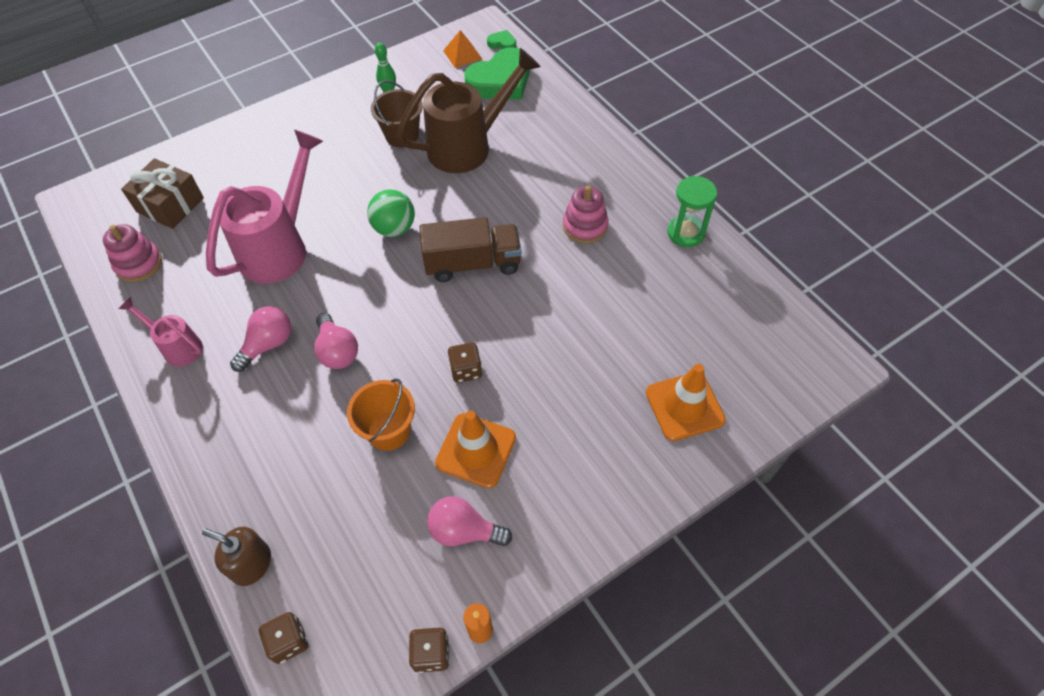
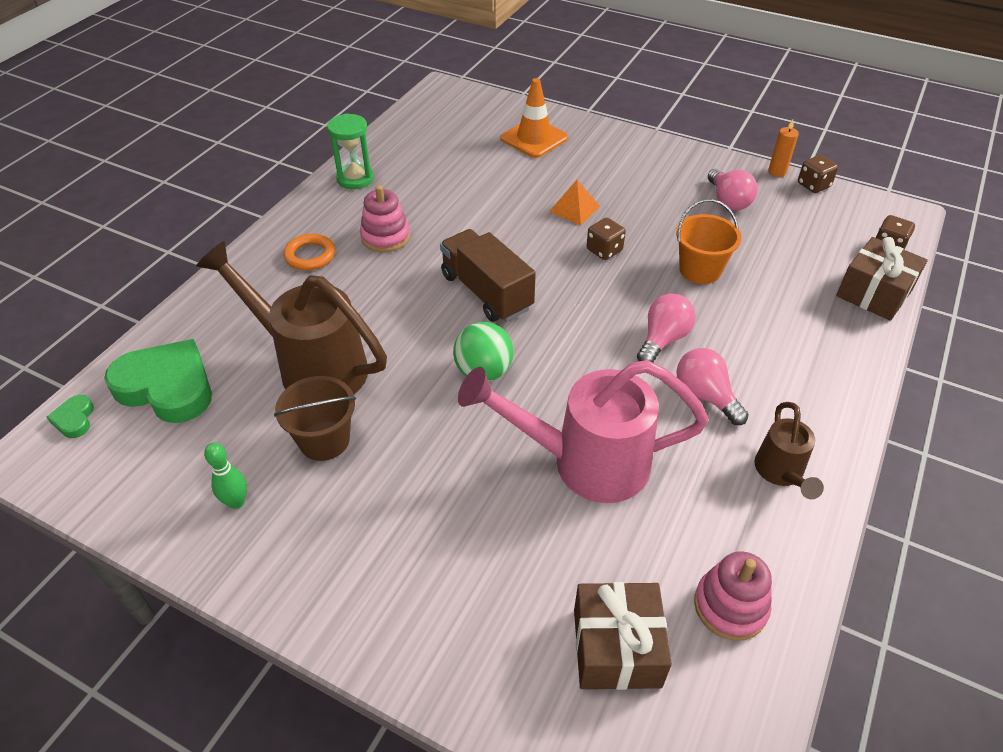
camera: 120 degrees left, 10 degrees down
(177, 346) = (781, 474): pink watering can -> brown watering can
(251, 564) = (874, 293): brown soap dispenser -> brown gift
(268, 344) = (705, 396): pink light bulb -> pink light bulb turned 45 degrees clockwise
(462, 54) = (114, 454): orange pyramid -> orange pyramid (574, 209)
(476, 450) = (666, 218): orange traffic cone -> none
(590, 175) = (310, 255): none -> orange ring

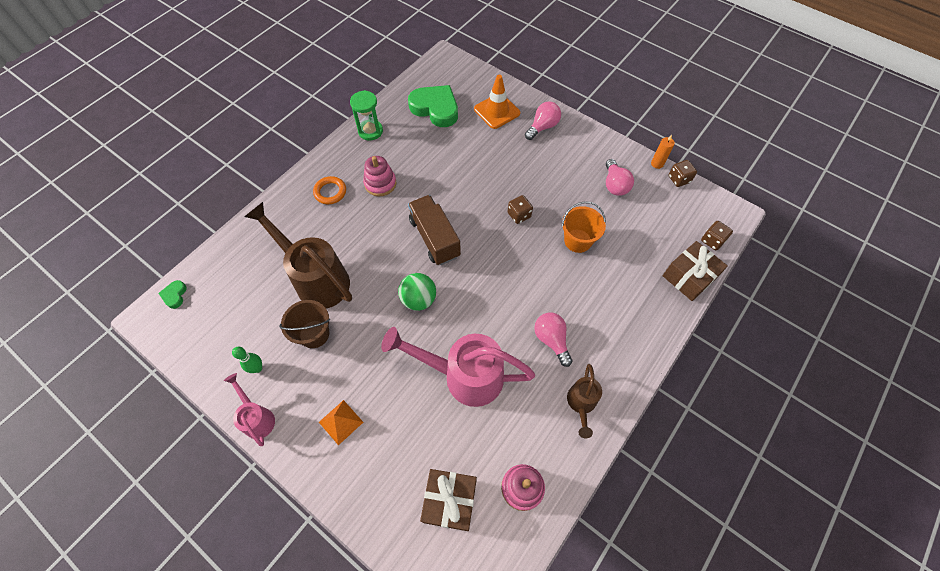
camera: 10 degrees right, 15 degrees up
(167, 387) = (229, 280): green heart -> green heart (435, 108)
(249, 575) = (257, 417): none -> pink watering can
(574, 209) = (508, 177): orange pyramid -> orange pyramid (341, 422)
(663, 339) = (537, 292): pink light bulb -> pink light bulb (543, 127)

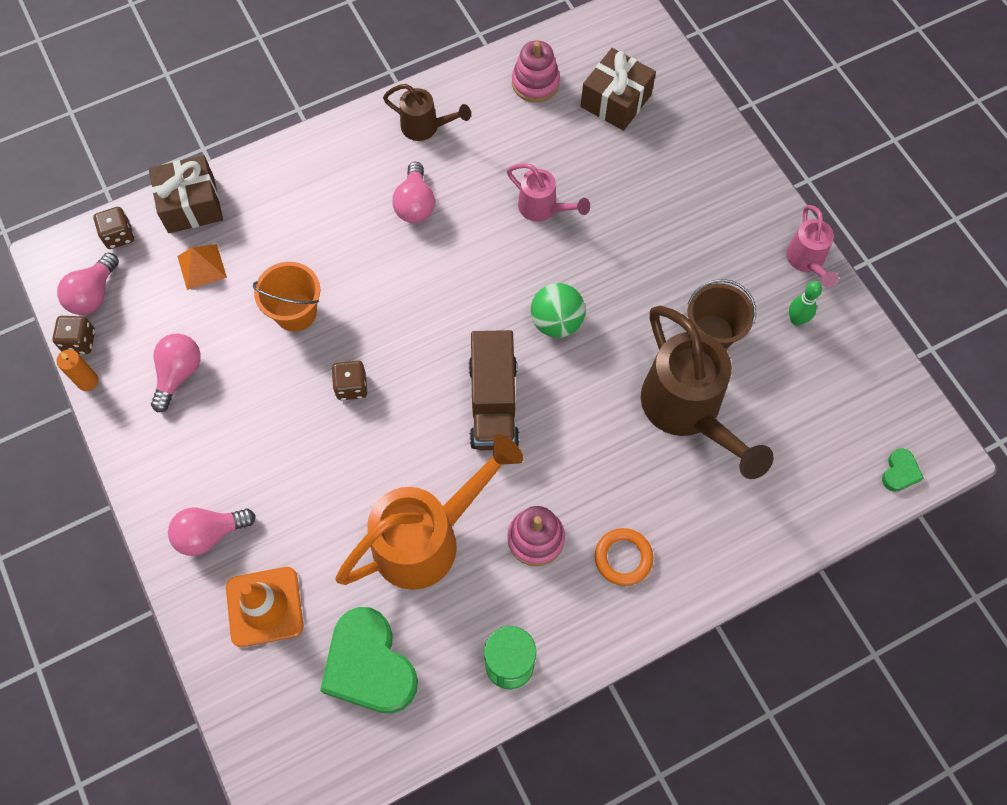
camera: 155 degrees left, 5 degrees up
(341, 422) = (708, 218): orange pyramid -> orange pyramid (202, 266)
(435, 164) = (429, 537): none -> orange watering can
(463, 375) = (543, 209): pink watering can -> pink watering can, size x0.52
(581, 404) = (426, 127): brown watering can -> brown watering can turned 75 degrees clockwise
(694, 204) = (93, 294): none -> pink light bulb

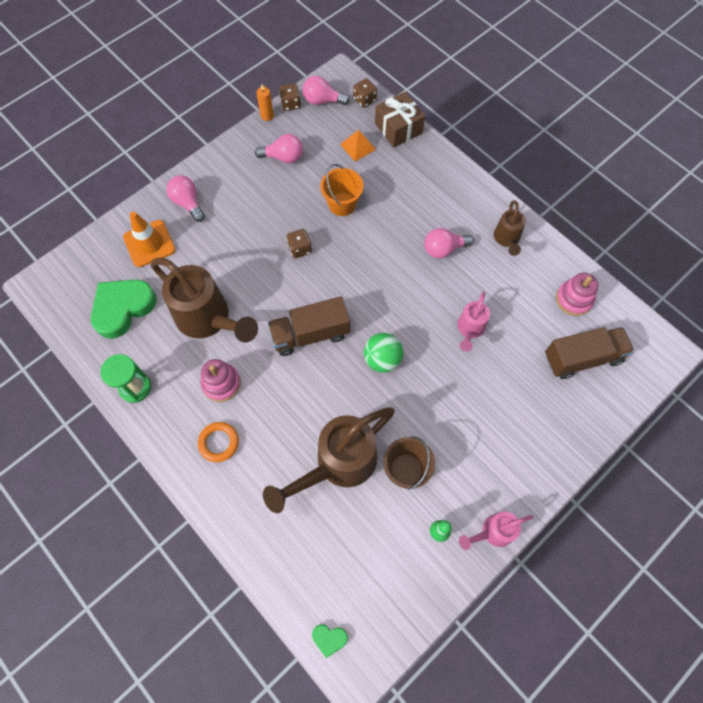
camera: 75 degrees right, 0 degrees up
(429, 537) = (209, 320): orange watering can -> brown watering can
(616, 101) = (582, 358): brown gift -> brown truck

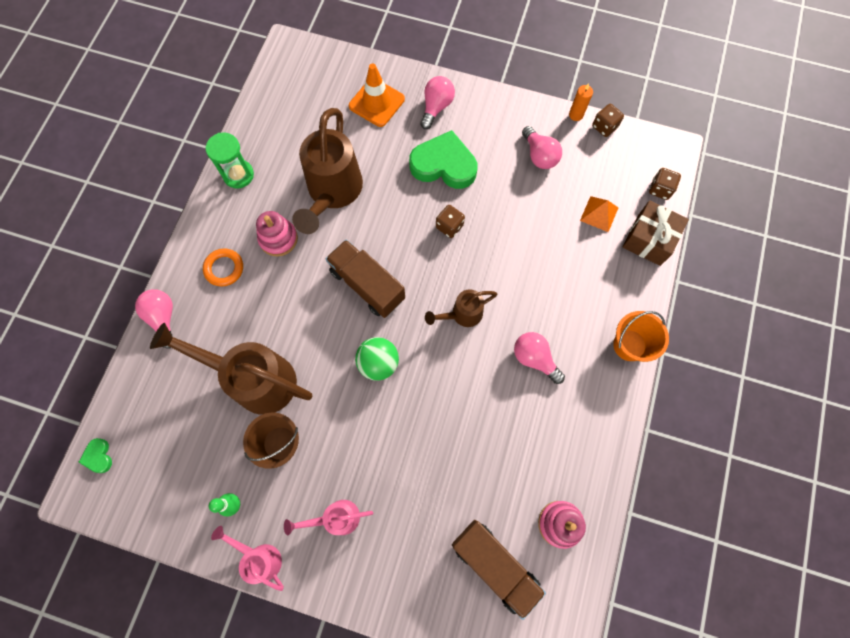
camera: 60 degrees right, 5 degrees up
(123, 308) = (304, 121): green heart -> green heart (444, 165)
(322, 101) = (629, 152): pink light bulb -> pink light bulb (163, 318)
(342, 204) = (522, 236): orange bucket -> orange bucket (629, 345)
(469, 330) = (458, 430): pink watering can -> pink watering can (336, 518)
(506, 240) = (587, 417): brown watering can -> brown watering can (461, 314)

